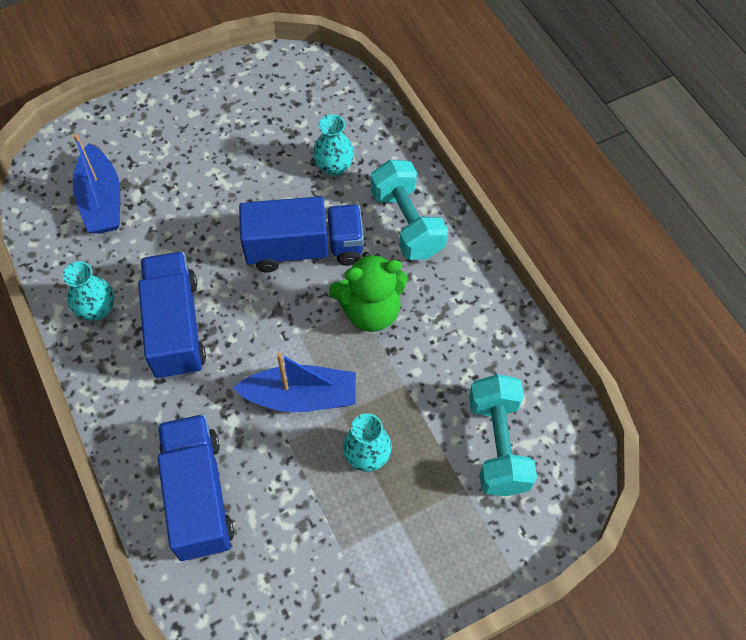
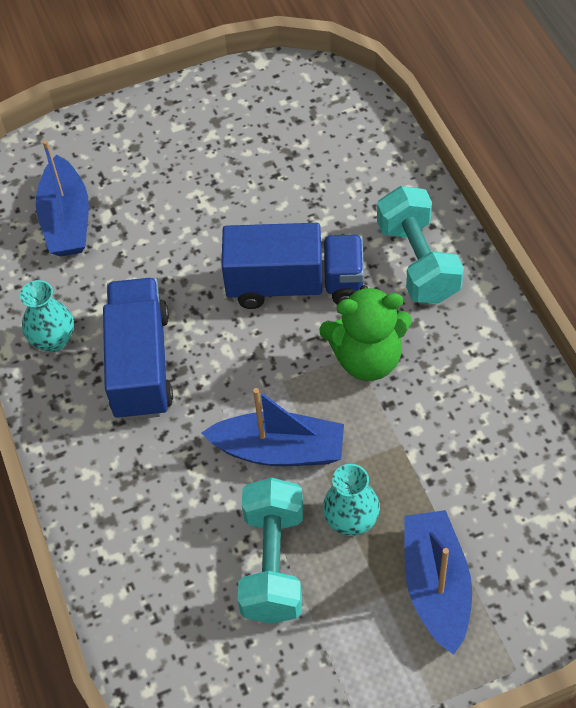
camera: 10 degrees right, 5 degrees down
(198, 496) = (154, 552): blue truck -> none
(334, 167) = (336, 194): turquoise vase -> none
(443, 509) = (436, 586): none -> blue boat
(498, 445) = (506, 519): turquoise dumbbell -> turquoise dumbbell (273, 564)

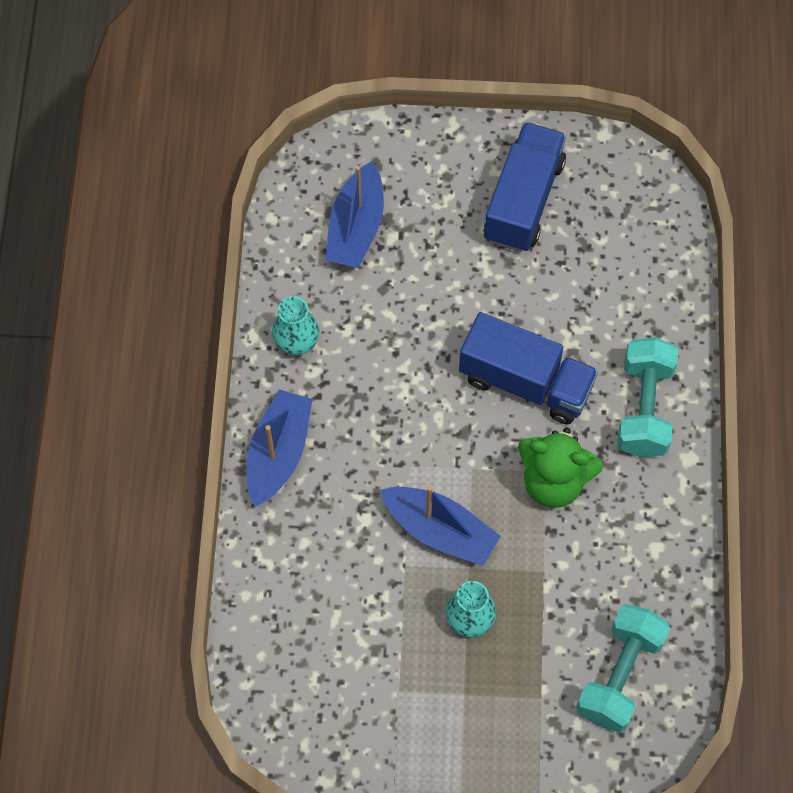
camera: 20 degrees right, 10 degrees up
(141, 365) = (360, 399): blue truck -> blue truck (523, 200)
(273, 564) = (389, 627): turquoise dumbbell -> turquoise dumbbell (619, 675)
(436, 586) = (510, 706): blue boat -> blue boat (278, 453)

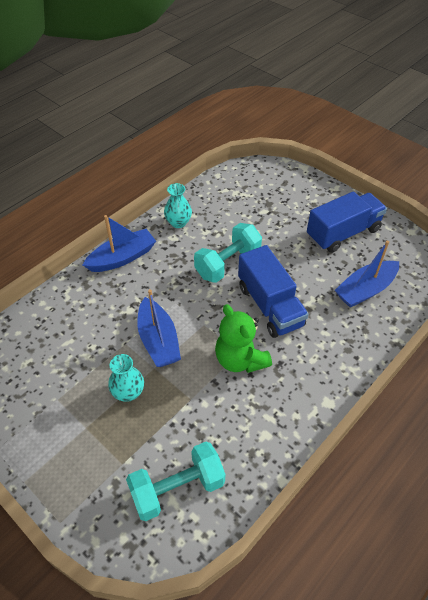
camera: 40 degrees right, 15 degrees down
(356, 227) = (251, 198): blue boat -> blue boat (365, 290)
(644, 408) = (324, 360): turquoise dumbbell -> turquoise dumbbell (228, 264)

